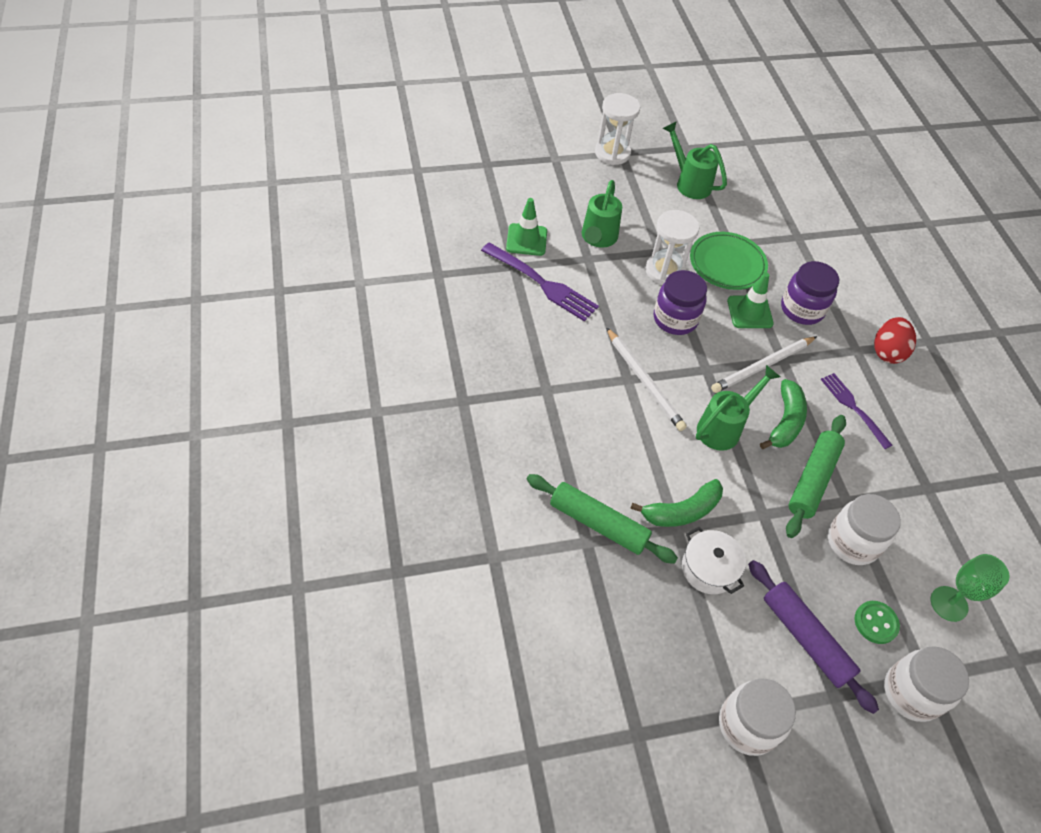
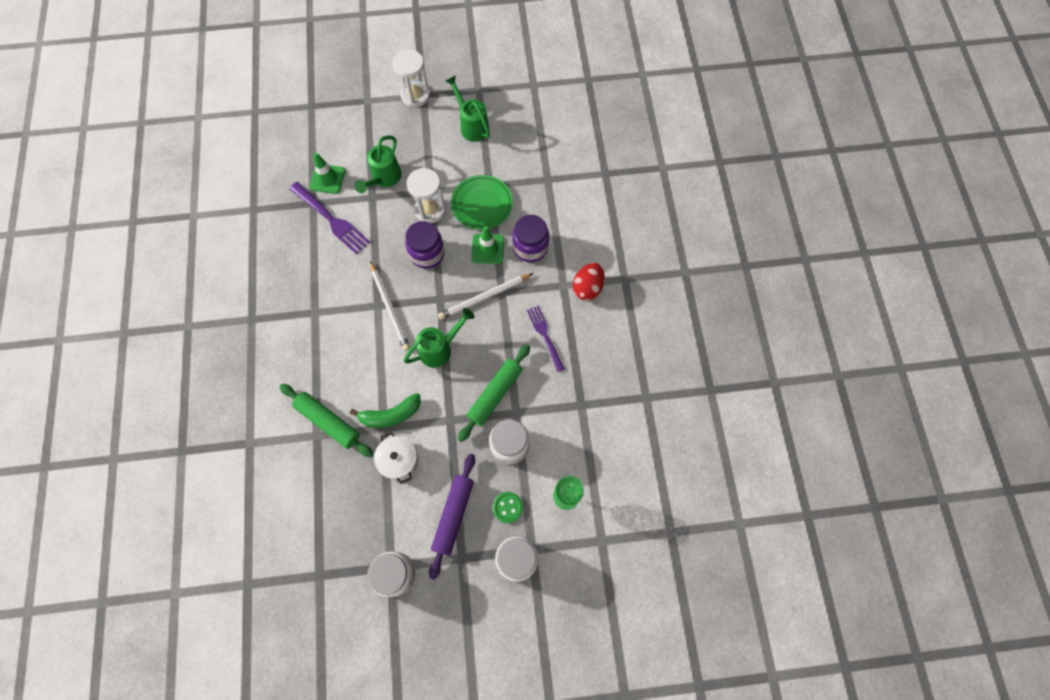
camera: 10 degrees right, 15 degrees up
(785, 421) = (488, 345): green banana -> none
(806, 638) = (453, 515): purple rolling pin -> purple rolling pin turned 45 degrees clockwise

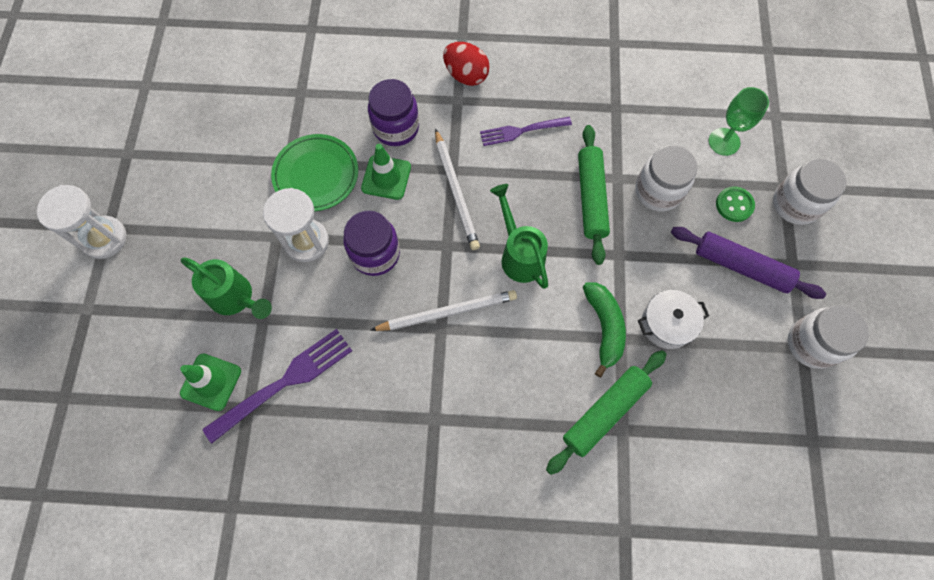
camera: 80 degrees left, 0 degrees up
(471, 125) = (184, 170): green watering can -> none
(495, 394) = (591, 198): green rolling pin -> green rolling pin turned 45 degrees clockwise

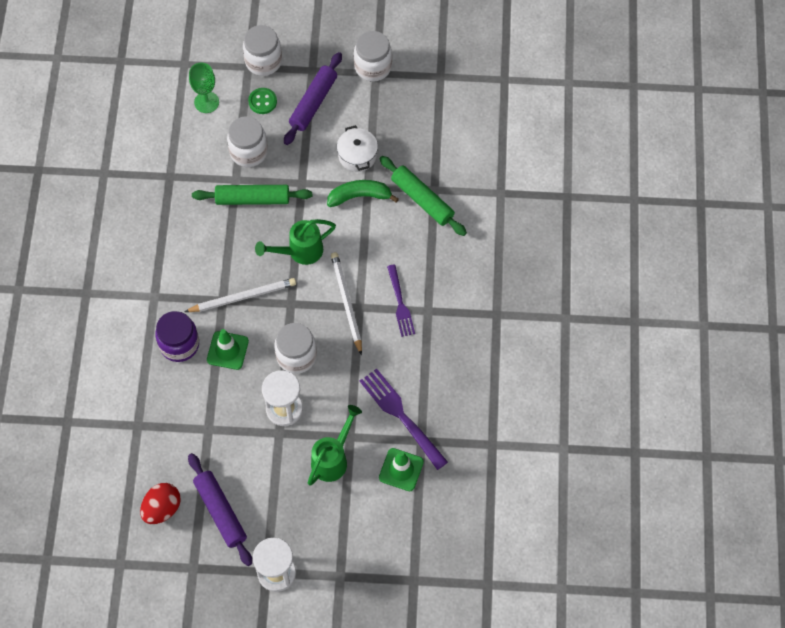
camera: 90 degrees left, 5 degrees down
(187, 178) = (221, 512): none -> purple rolling pin
(316, 175) = (222, 406): green plate -> none
(375, 254) = (296, 356): purple jar -> white jar
(466, 75) = (129, 289): red egg -> red egg (162, 508)
(521, 131) = (188, 247): purple fork -> purple fork (400, 303)

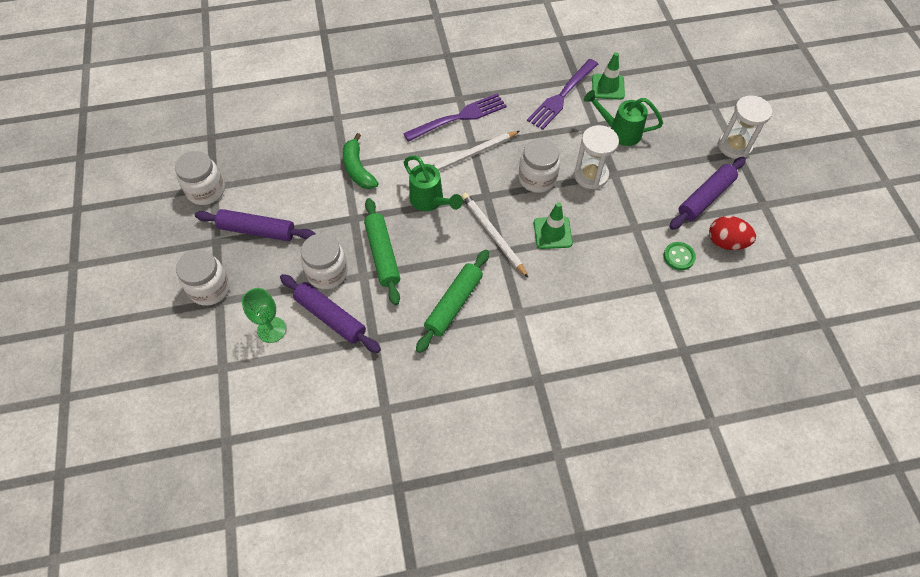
camera: 105 degrees left, 5 degrees down
(179, 344) = (562, 274): purple jar -> none
(203, 147) = (330, 317): none -> purple rolling pin
(262, 101) = (262, 276): green button -> green button (679, 257)
(357, 155) = (313, 180): white pot -> none
(400, 303) = (459, 117): purple fork -> purple fork, size x1.52
(422, 199) = (350, 123): green rolling pin -> green rolling pin (453, 304)

